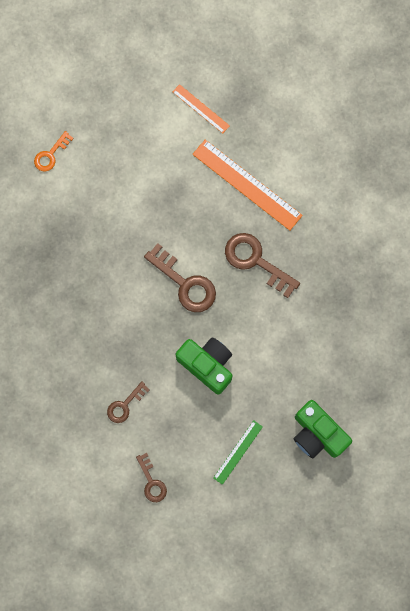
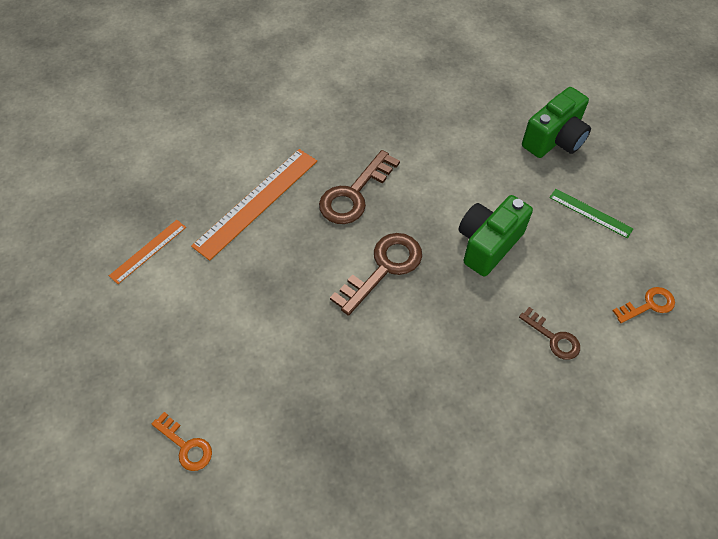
camera: 90 degrees left, 20 degrees down
(152, 482) = (648, 305): brown key -> orange key

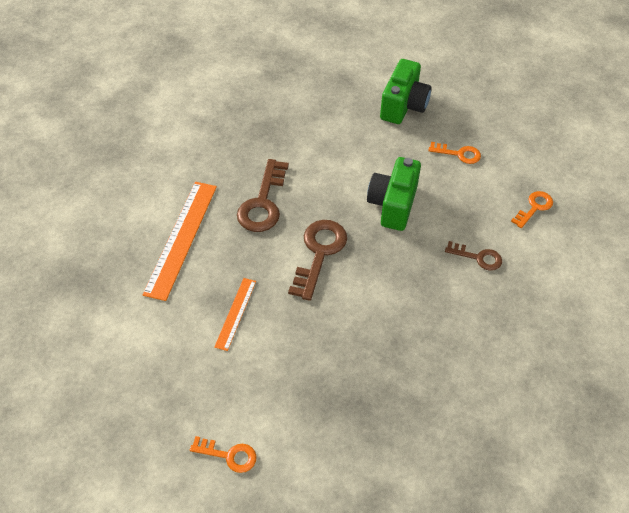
camera: 25 degrees left, 5 degrees down
(148, 251) = (104, 313): orange ruler -> orange ruler (236, 313)
(590, 213) = (459, 154): green ruler -> orange key

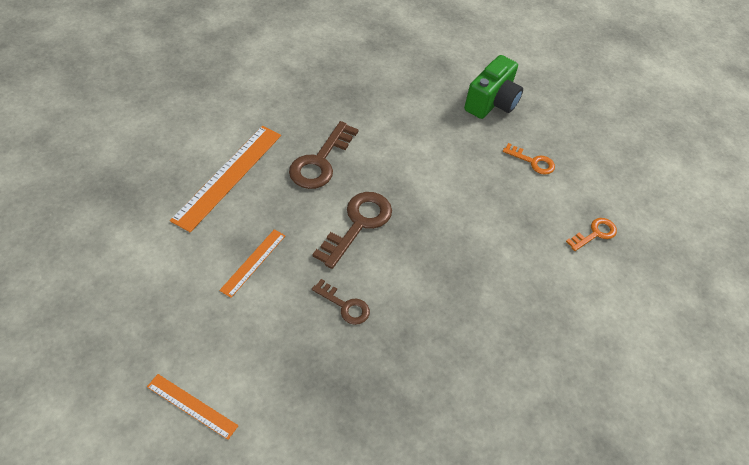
camera: 10 degrees right, 0 degrees up
(229, 455) = (192, 406): orange key -> orange ruler
(393, 205) = (449, 195): green camera -> none
(478, 257) = (520, 269): brown key -> brown key (345, 305)

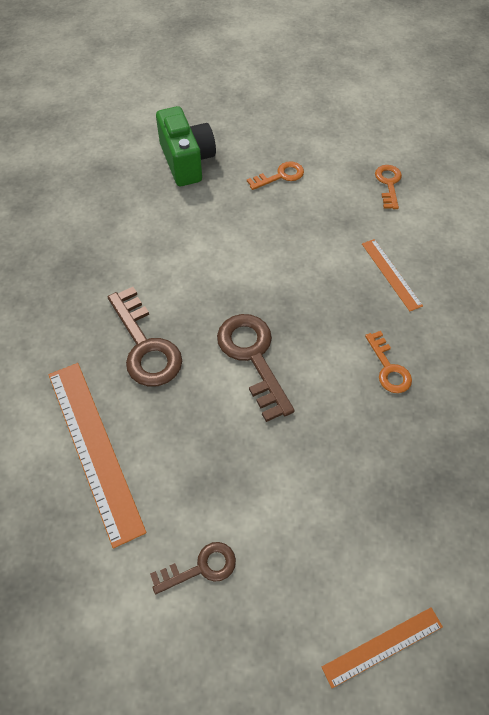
camera: 50 degrees left, 5 degrees up
(253, 262) = (234, 485): orange ruler -> orange ruler (391, 274)
(345, 305) = (344, 425): brown key -> brown key (201, 567)
(415, 312) = (389, 368): none -> orange key

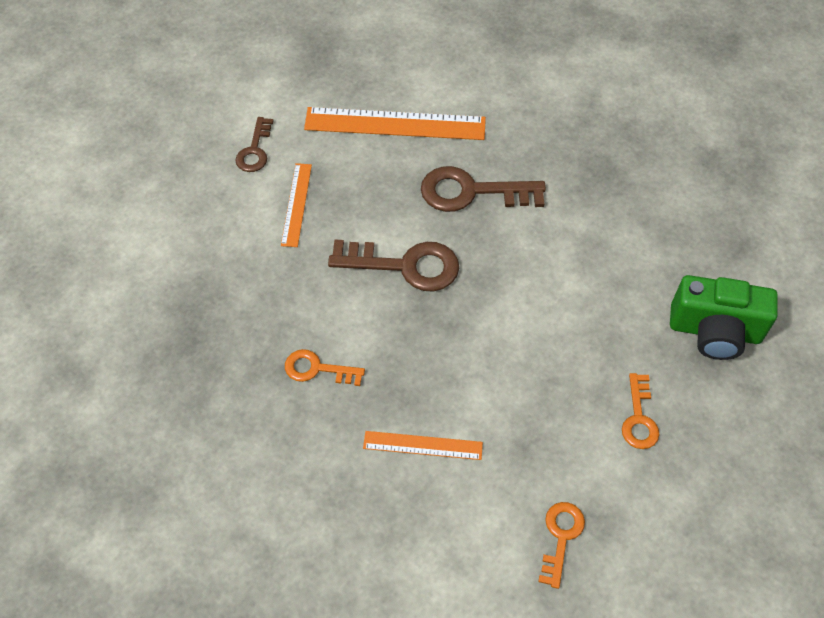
camera: 120 degrees right, 0 degrees up
(383, 647) = (119, 226): orange ruler -> orange ruler (296, 204)
(388, 184) = (561, 537): orange key -> orange key turned 105 degrees counterclockwise

